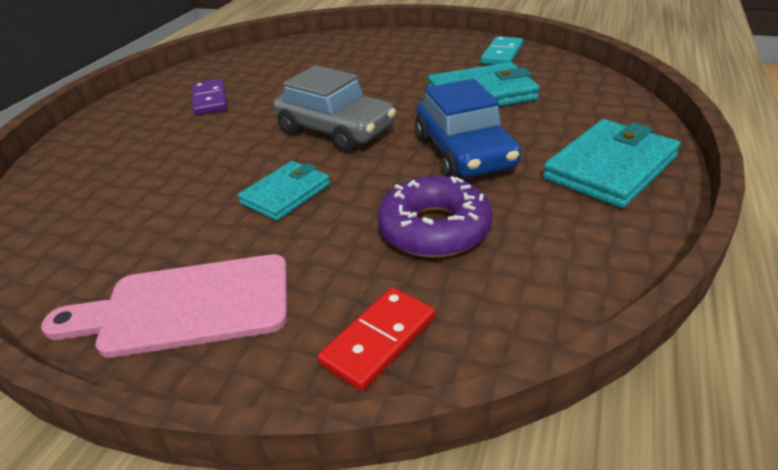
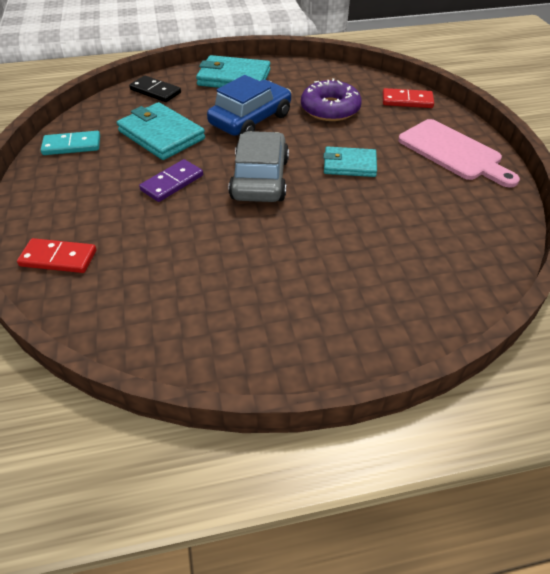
camera: 125 degrees left, 10 degrees up
(210, 100) = (259, 286): purple domino -> purple domino (172, 183)
(345, 42) = (58, 258): none -> red domino
(599, 104) = (155, 91): none -> black domino

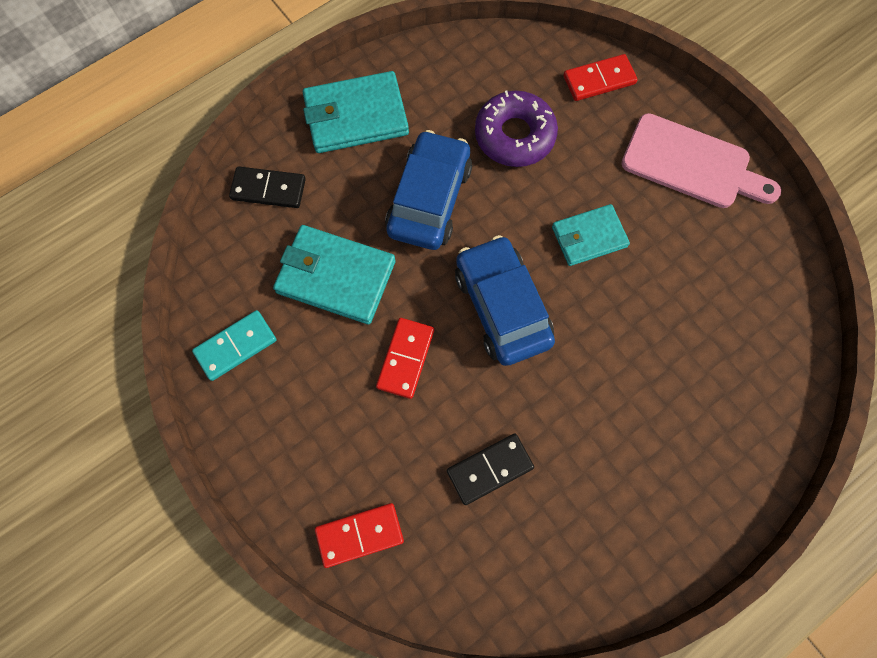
camera: 25 degrees left, 25 degrees up
(172, 183) = (406, 359): purple domino -> red domino
(182, 256) = (489, 469): none -> black domino
(260, 179) = (502, 307): grey car -> blue car

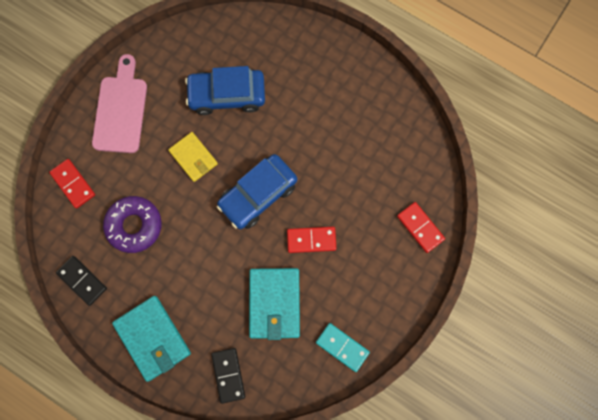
camera: 110 degrees left, 5 degrees up
(429, 199) = (200, 264): blue car -> blue car (227, 95)
(489, 469) = (357, 170): black domino -> black domino (82, 280)
(589, 237) = (193, 158): turquoise wallet -> yellow wallet

